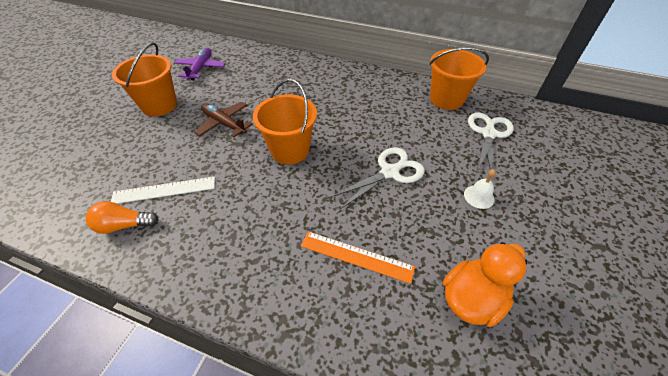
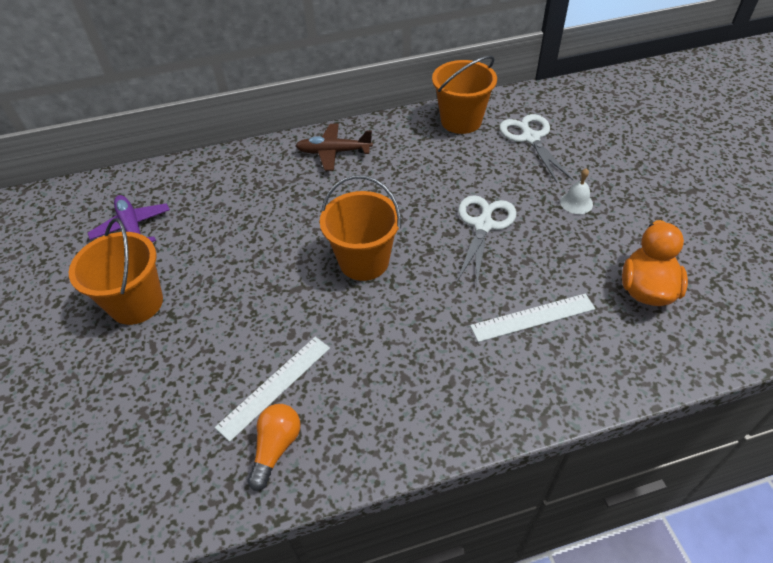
camera: 35 degrees left, 0 degrees up
(124, 225) = (276, 448): orange light bulb -> orange light bulb turned 150 degrees clockwise
(224, 123) = (252, 276): brown plane -> brown plane (333, 152)
(356, 256) = (533, 317): orange ruler -> white ruler

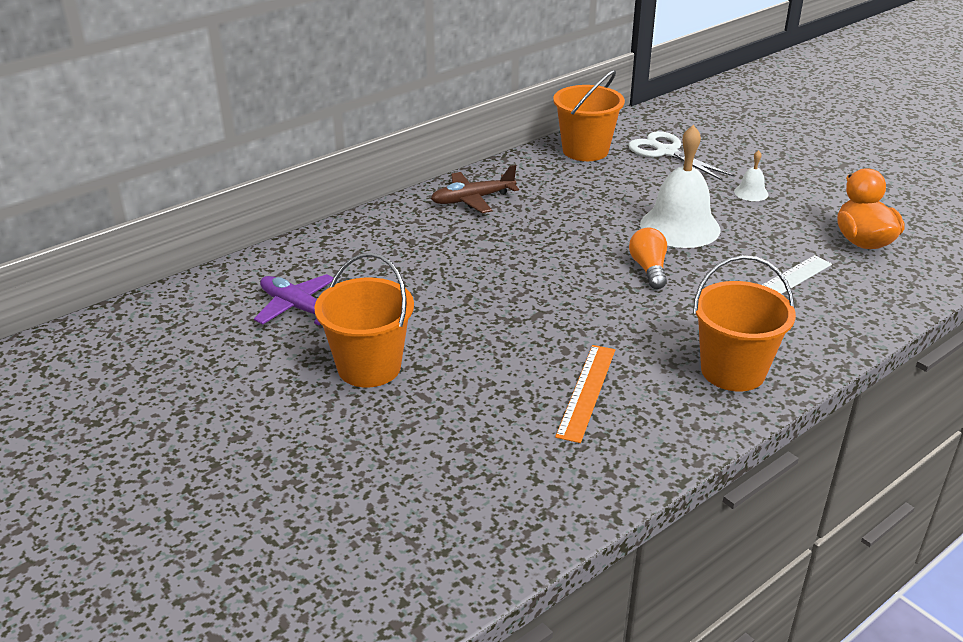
camera: 25 degrees left, 15 degrees down
(275, 386) = (586, 391): white ruler -> orange ruler
(276, 448) = (631, 434): orange light bulb -> orange light bulb (649, 269)
(364, 261) = (587, 278): orange bucket -> orange bucket (733, 371)
(483, 225) = (680, 227): white scissors -> white bell

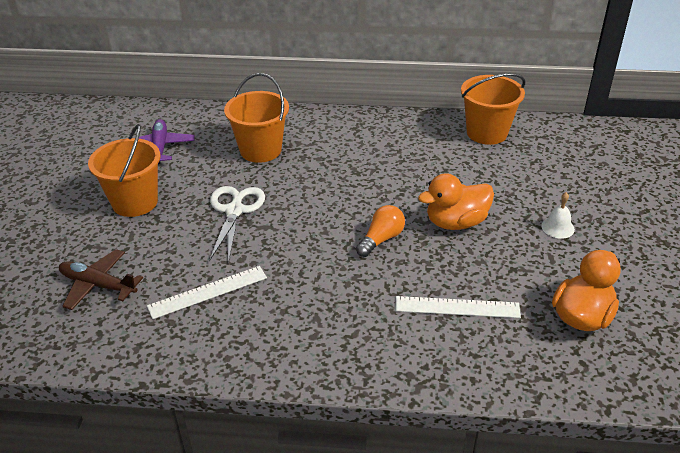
camera: 45 degrees right, 5 degrees up
(472, 199) = (354, 131): brown plane -> brown plane (98, 285)
(586, 391) = (208, 292): orange ruler -> white ruler
(666, 152) = (546, 163): white scissors -> white scissors (234, 211)
(680, 227) = (456, 222): white bell -> orange duck
(733, 371) = (310, 341): orange bucket -> orange bucket (260, 150)

